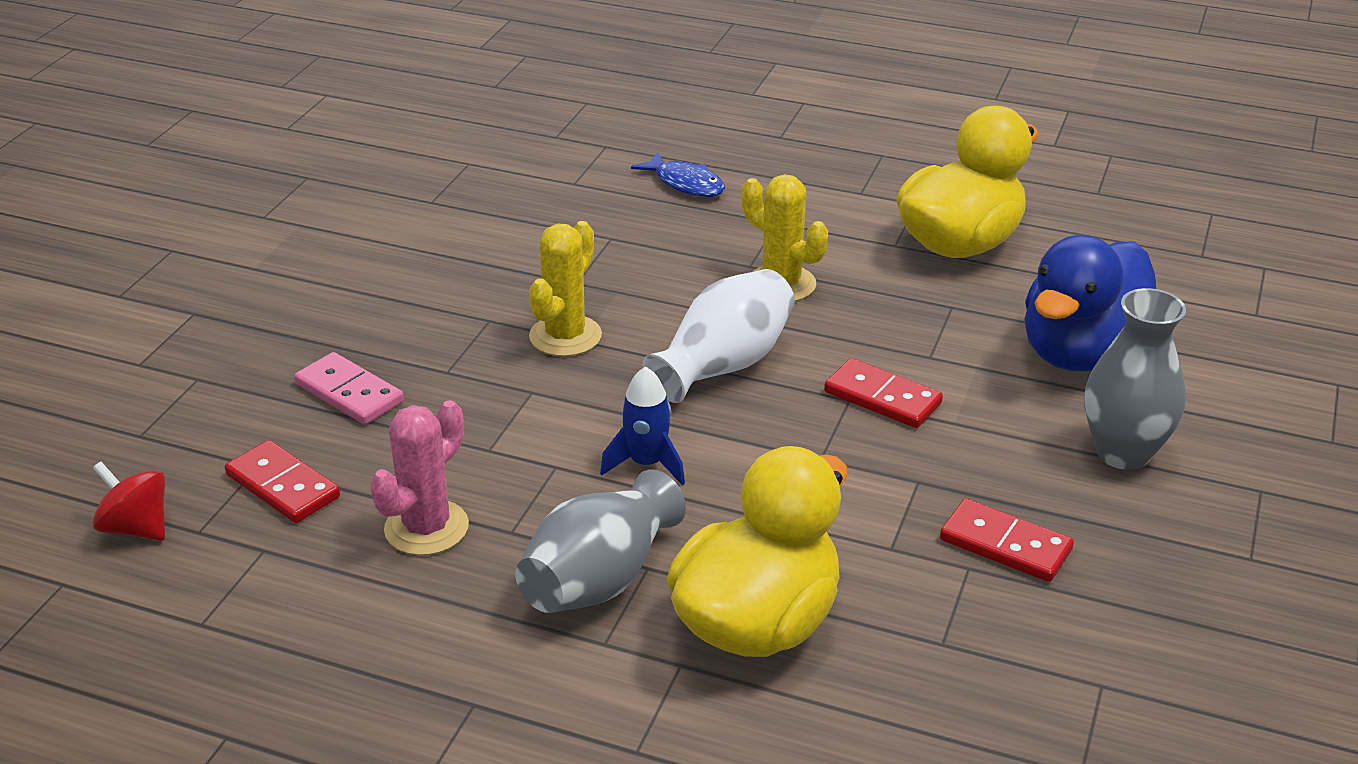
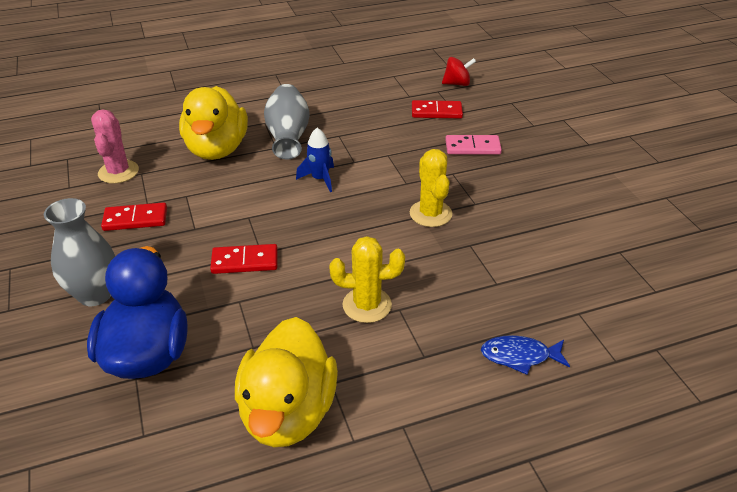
camera: 140 degrees right, 5 degrees up
(426, 528) = (369, 123): pink cactus -> pink cactus (118, 172)
(723, 365) = (340, 238): white vase -> none

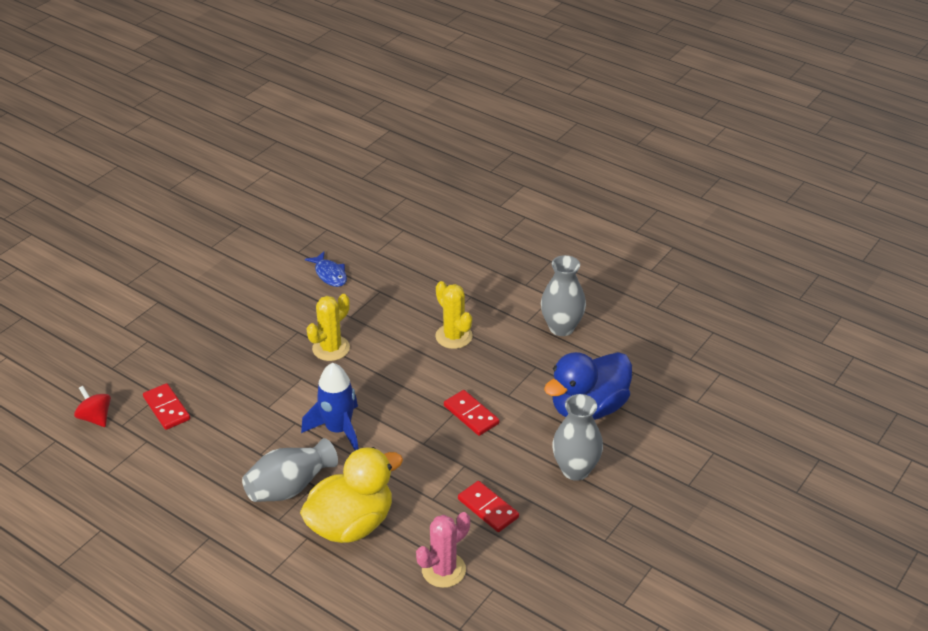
camera: 125 degrees left, 0 degrees up
(288, 412) = (561, 328): yellow duck -> grey vase
(320, 179) = (338, 430): blue rocket -> blue rocket, size x1.54
(472, 147) = (215, 362): pink domino -> none
(519, 356) = (434, 262): blue fish -> blue fish (330, 274)

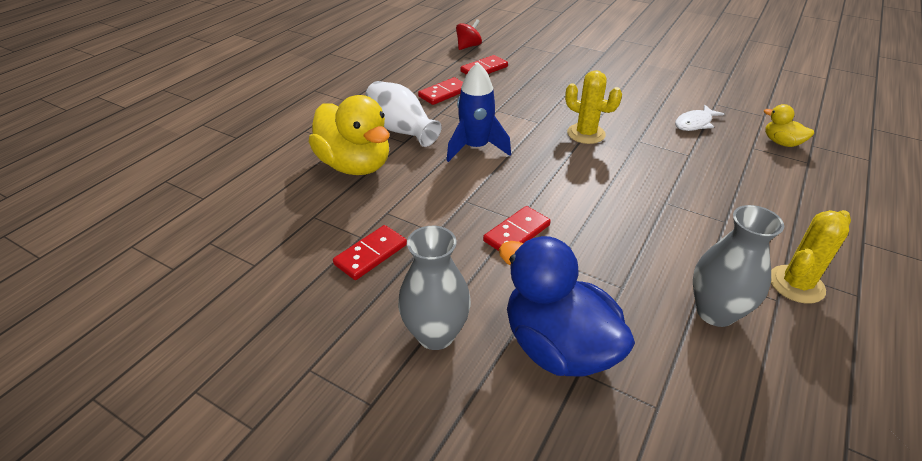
camera: 85 degrees right, 0 degrees up
(217, 448) = (444, 93): none -> red domino
(290, 487) = (401, 130): grey vase -> white vase
(330, 274) = (694, 123): blue fish -> white fish
(372, 234) = (781, 143): none -> yellow duck
(443, 570) = (288, 226): pink cactus -> none
(454, 336) = (644, 212): yellow cactus -> yellow cactus (796, 284)

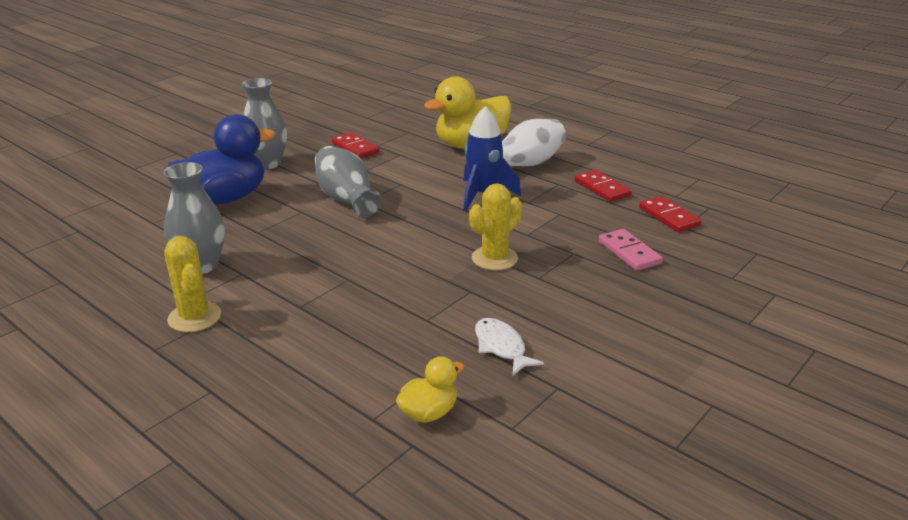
camera: 100 degrees right, 10 degrees down
(468, 46) = (741, 213): red spinning top -> none
(517, 233) = (346, 199): red domino -> grey vase
(545, 83) = (629, 252): none -> pink domino

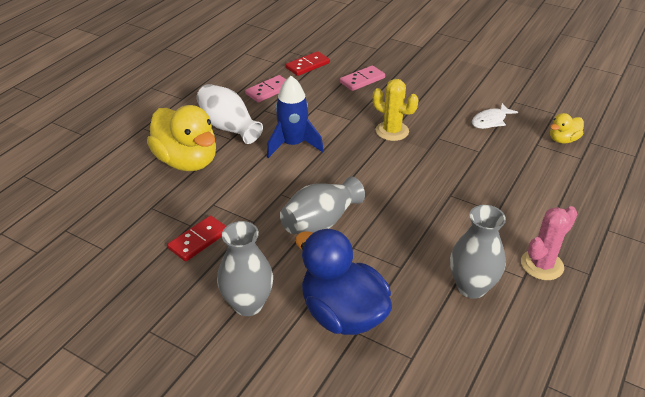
camera: 100 degrees left, 10 degrees up
(194, 317) = (542, 265): yellow cactus -> pink cactus
(429, 413) = (563, 140): yellow duck -> yellow duck turned 75 degrees counterclockwise
(602, 188) = (269, 91): red domino -> pink domino

